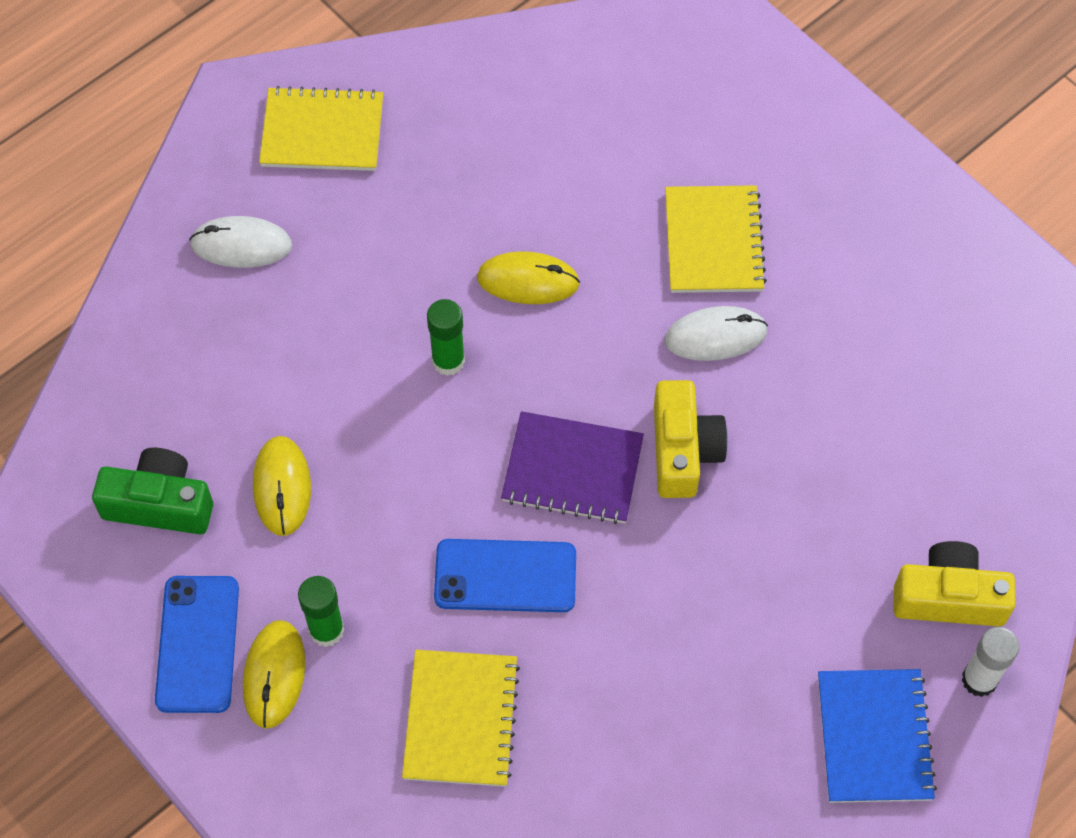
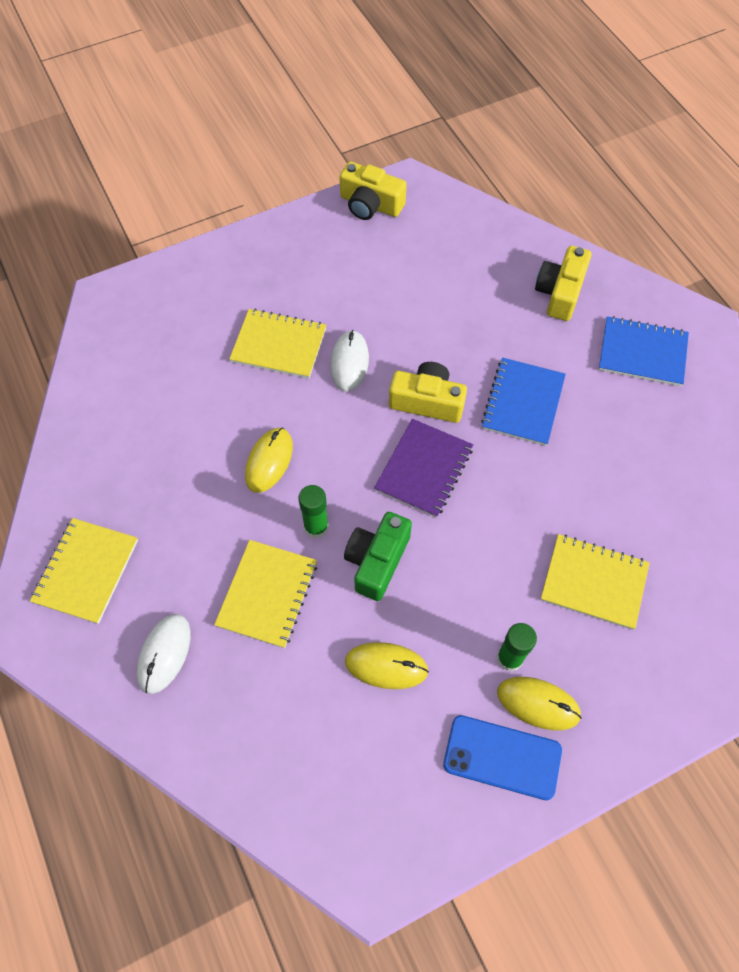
camera: 75 degrees left, 0 degrees up
(159, 503) = (375, 764): green camera -> green camera (377, 561)
(342, 331) = (267, 594): none -> yellow notebook
(505, 576) = (493, 529): blue phone -> none
(723, 578) = (523, 403): none -> blue notebook
(979, 680) = (614, 293): white glue stick -> none
(1017, 292) = (370, 204): none -> yellow camera

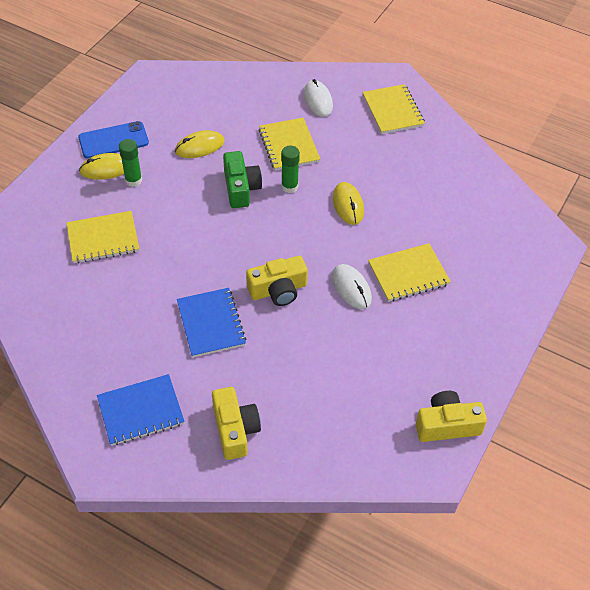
camera: 145 degrees right, 10 degrees down
(424, 469) = (249, 248): purple notebook -> none

